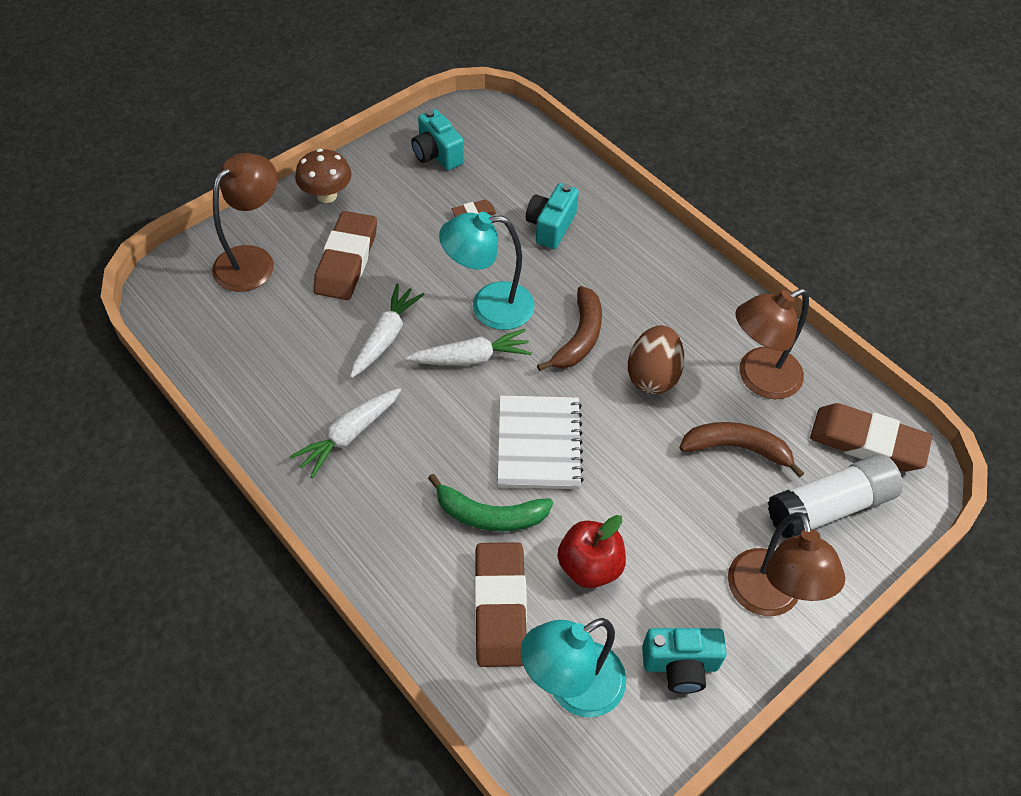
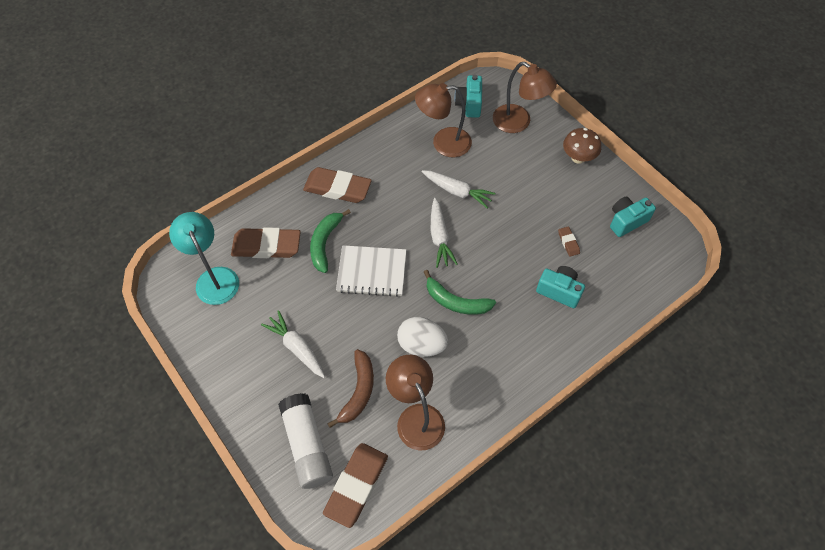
camera: 95 degrees right, 5 degrees up
(346, 260) = (520, 170): brown eraser -> brown eraser (337, 188)
(348, 435) = (385, 175): white carrot -> white carrot (296, 347)
(489, 307) = (482, 249): turquoise lamp -> none
(579, 337) = (455, 302): brown banana -> green banana
(589, 566) = (284, 293): red apple -> none
(652, 376) = (421, 345): brown egg -> white egg
(680, 665) = (216, 334): turquoise camera -> turquoise camera (469, 104)
(768, 598) = (248, 392): brown lamp -> brown lamp (443, 143)

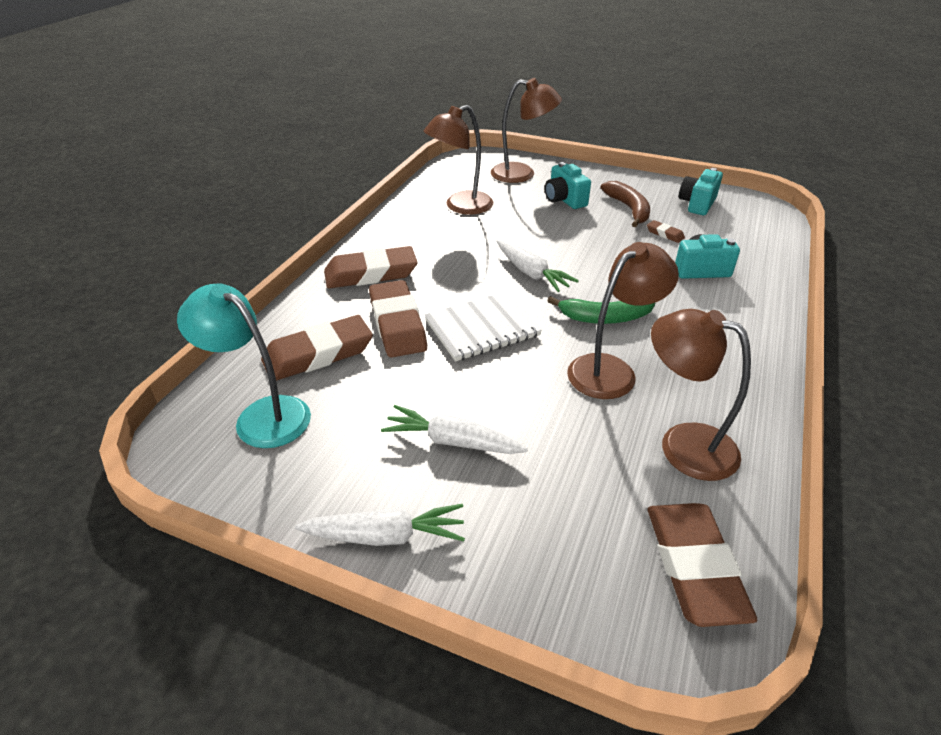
camera: 30 degrees left, 20 degrees down
(307, 445) = (574, 552): white glue stick -> none
(325, 243) = (397, 324): green banana -> brown eraser
(358, 391) = (583, 451): brown banana -> brown banana (629, 209)
(421, 345) = (611, 370): white egg -> brown lamp
(457, 192) = (513, 234): white carrot -> white carrot (386, 536)
(469, 104) = (459, 175): turquoise camera -> turquoise camera (564, 200)
(578, 158) = (603, 179): brown mushroom -> none

